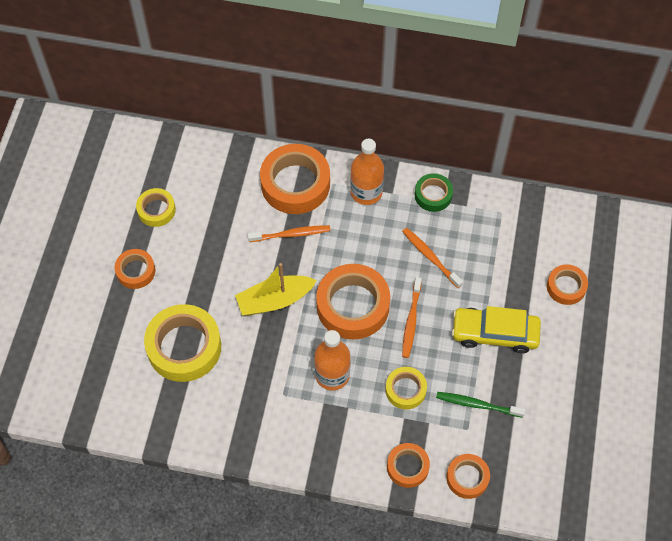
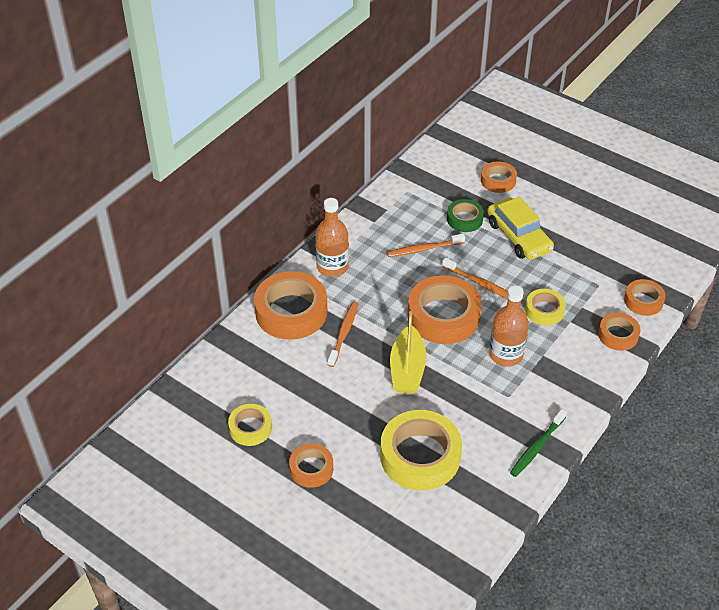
camera: 65 degrees left, 15 degrees down
(433, 195) = (363, 225): green tape -> green tape (464, 219)
(477, 404) = (579, 271): green toothbrush -> green toothbrush (537, 447)
(495, 333) = (518, 236): yellow car -> yellow car turned 60 degrees counterclockwise

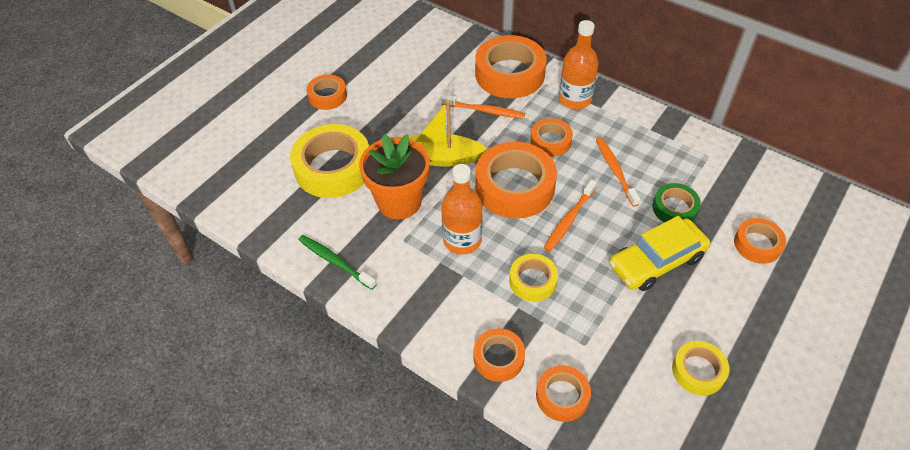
camera: 90 degrees right, 5 degrees up
(250, 428) = (373, 57): yellow tape -> yellow tape (698, 371)
(387, 288) = (550, 141): none -> orange tape
(463, 400) = (399, 202): none -> orange flower pot

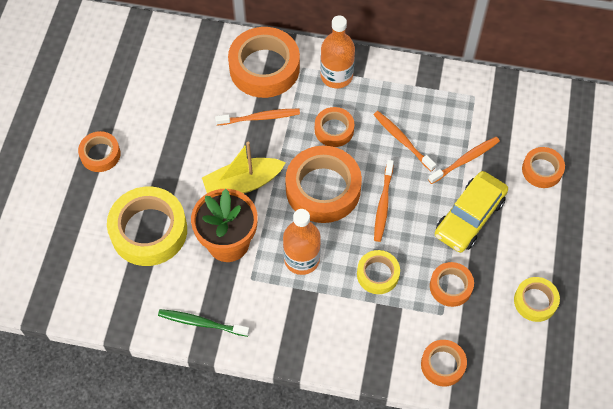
camera: 25 degrees left, 10 degrees up
(498, 358) = (380, 353): orange tape -> orange tape (450, 286)
(674, 208) = (465, 160): green tape -> orange toothbrush

